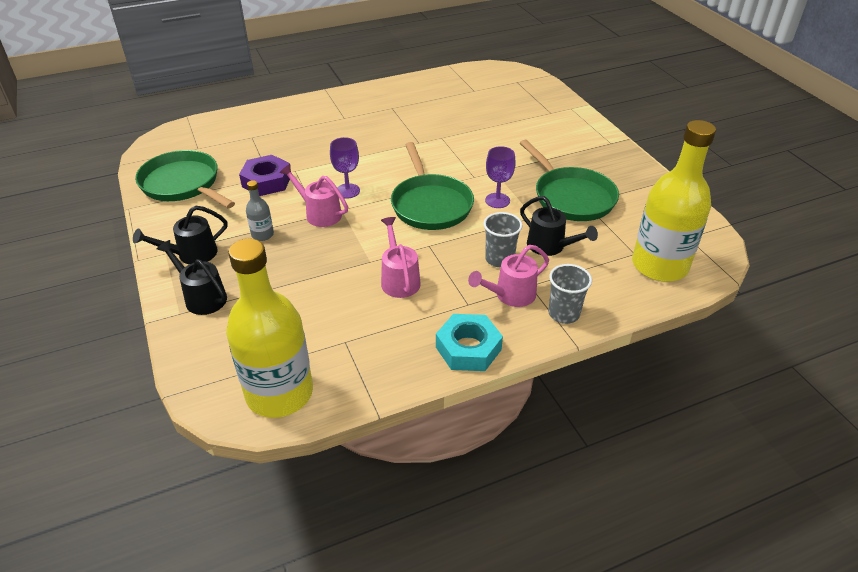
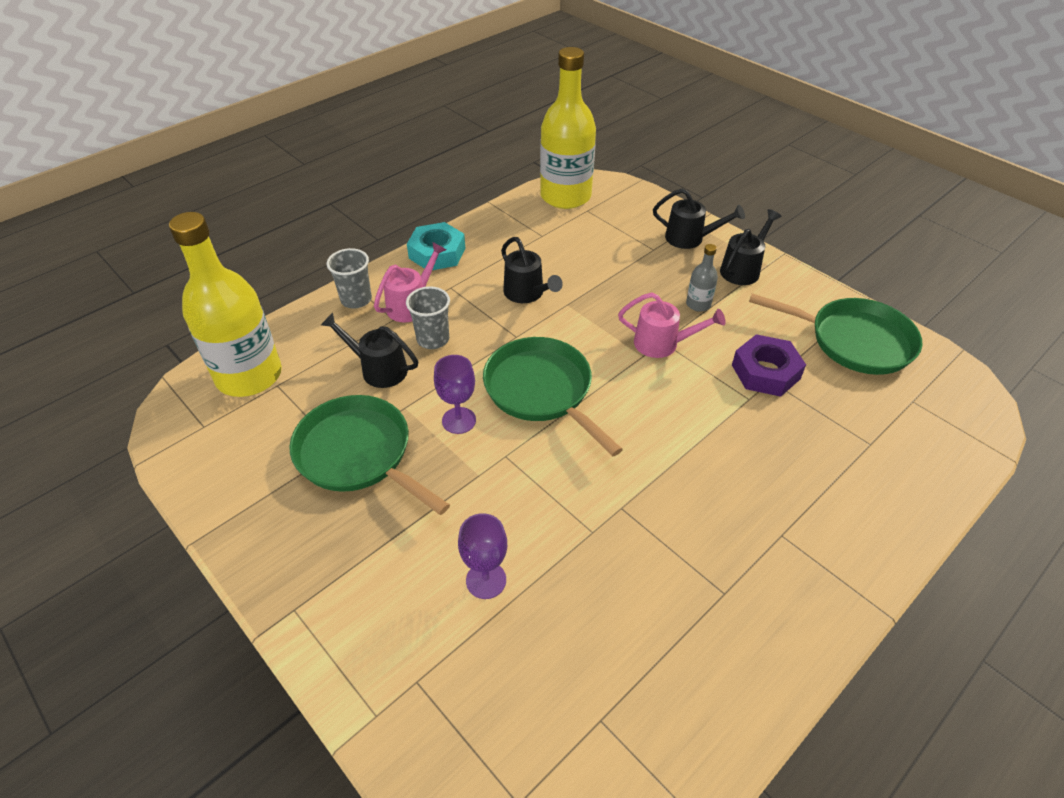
camera: 160 degrees right, 5 degrees up
(347, 191) = (656, 384): purple goblet -> purple goblet (486, 580)
(399, 279) = (527, 294): pink watering can -> black watering can

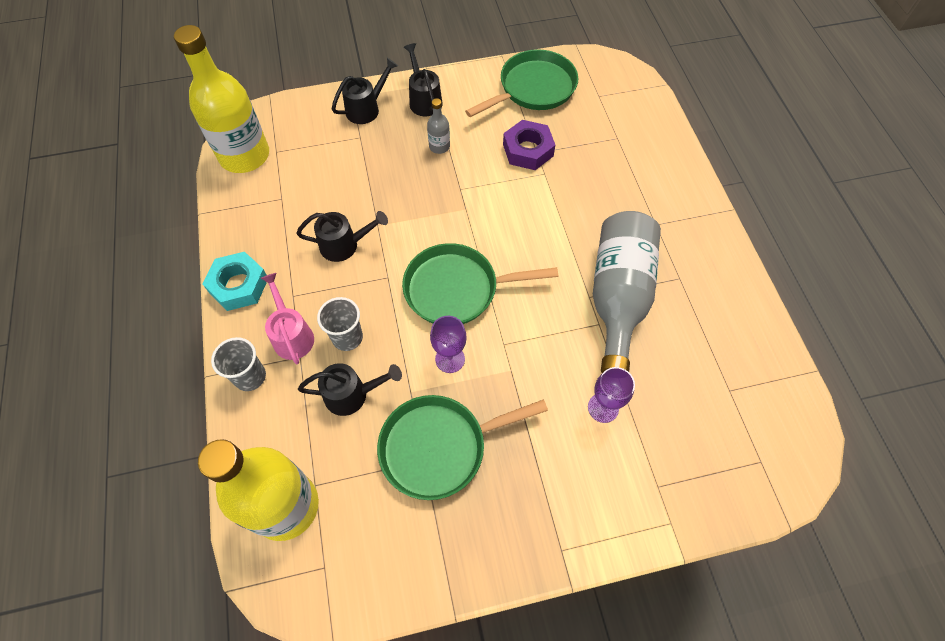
camera: 60 degrees left, 15 degrees up
(378, 369) = (353, 394): black watering can -> black watering can turned 150 degrees counterclockwise
(643, 536) = (618, 297): none -> grey bottle
(663, 344) = (463, 190): pink watering can -> none

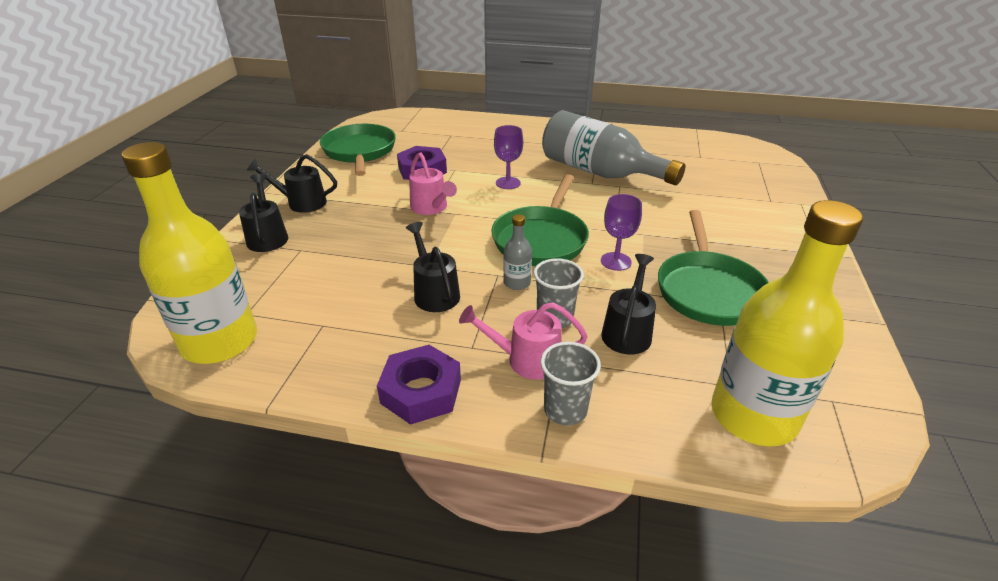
camera: 65 degrees left, 25 degrees down
(239, 285) = (421, 391): turquoise nut -> purple nut
(345, 245) = (434, 292): black watering can -> black watering can turned 45 degrees counterclockwise
(439, 146) = (369, 208): grey bottle -> grey bottle (517, 283)
(464, 188) = (431, 208): none -> pink watering can
(603, 408) = (696, 203): purple goblet -> purple goblet (508, 183)

